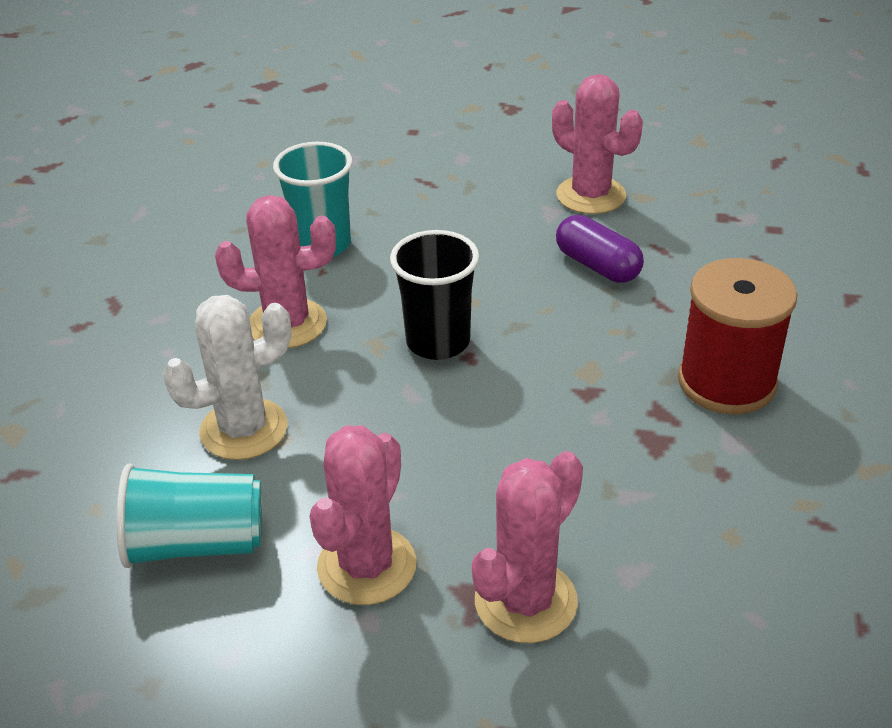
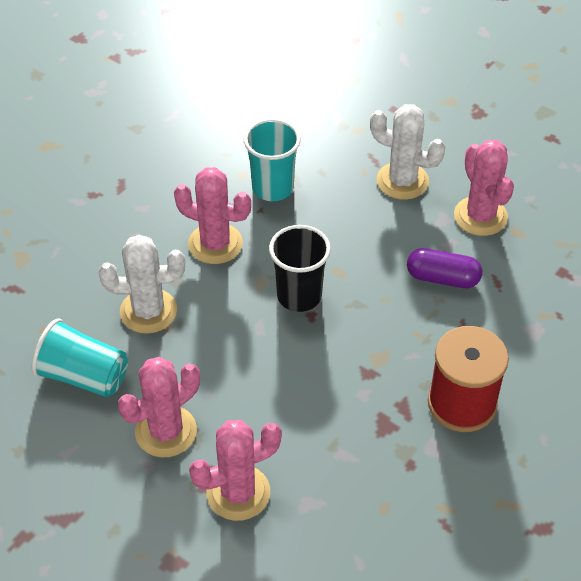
camera: 25 degrees right, 10 degrees up
(475, 191) = (402, 181): none -> white cactus
(597, 266) = (442, 278): purple capsule -> purple capsule turned 60 degrees counterclockwise

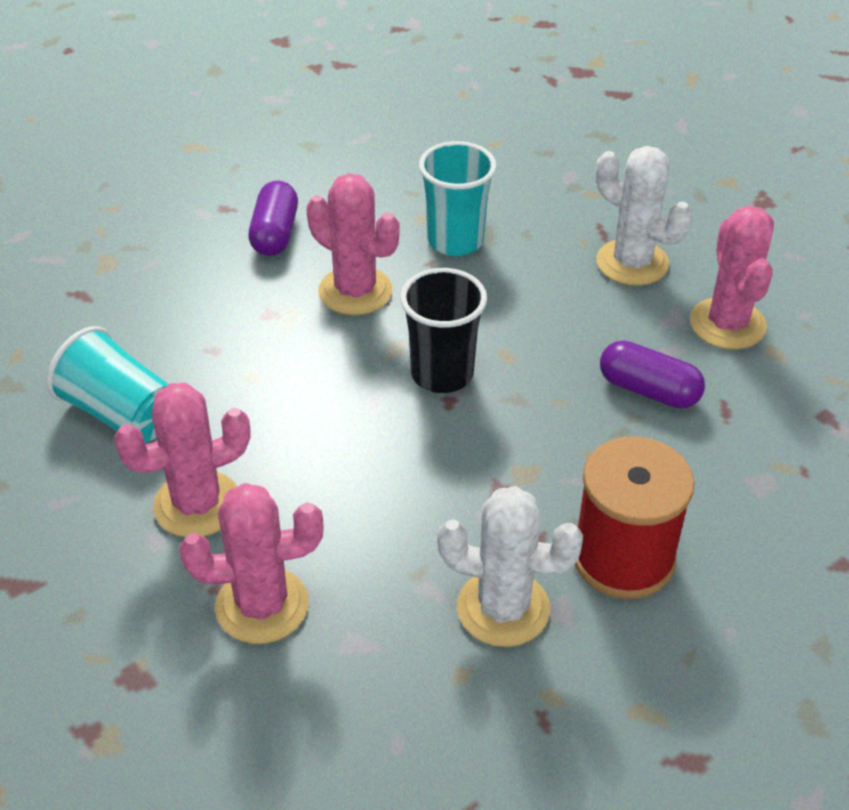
camera: 15 degrees right, 5 degrees down
(139, 208) = (275, 234): none -> purple capsule
(148, 311) = (236, 353): white cactus -> white cactus (503, 608)

